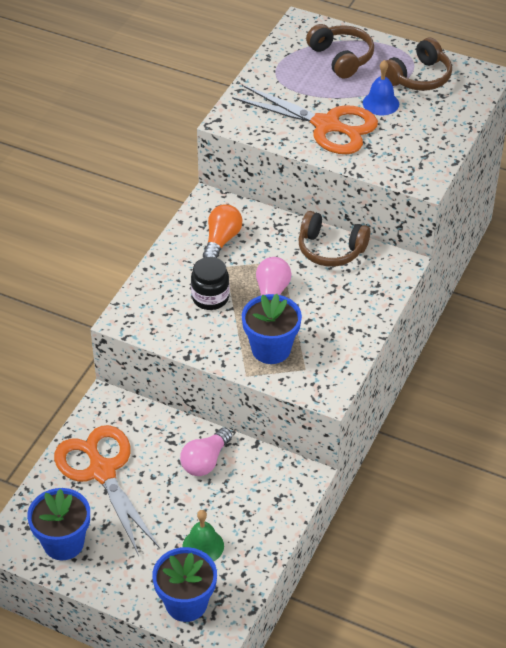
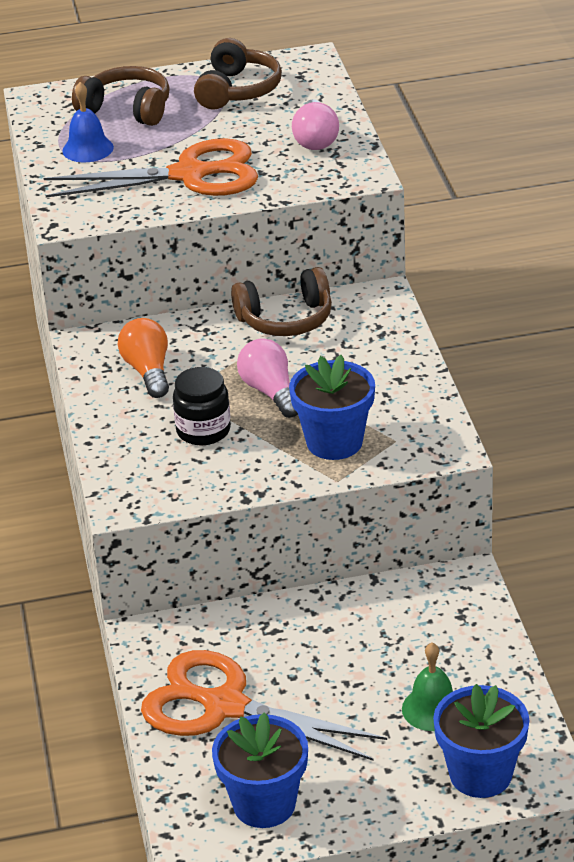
camera: 35 degrees left, 10 degrees down
(205, 461) = (336, 626): pink light bulb -> pink light bulb (315, 139)
(380, 103) = (225, 130): blue bell -> blue bell (88, 149)

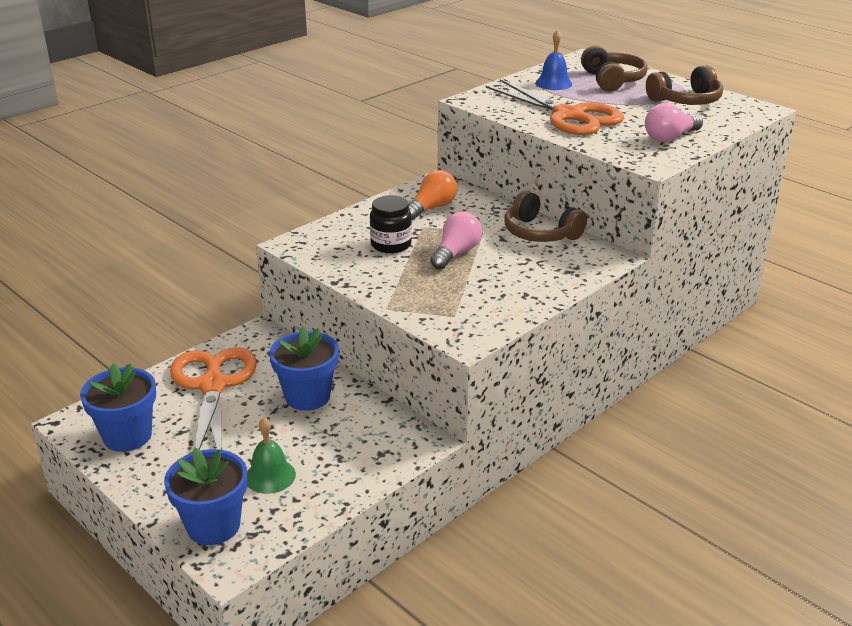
camera: 55 degrees right, 5 degrees down
(334, 442) = (427, 293): blue flower pot -> blue flower pot (307, 396)

